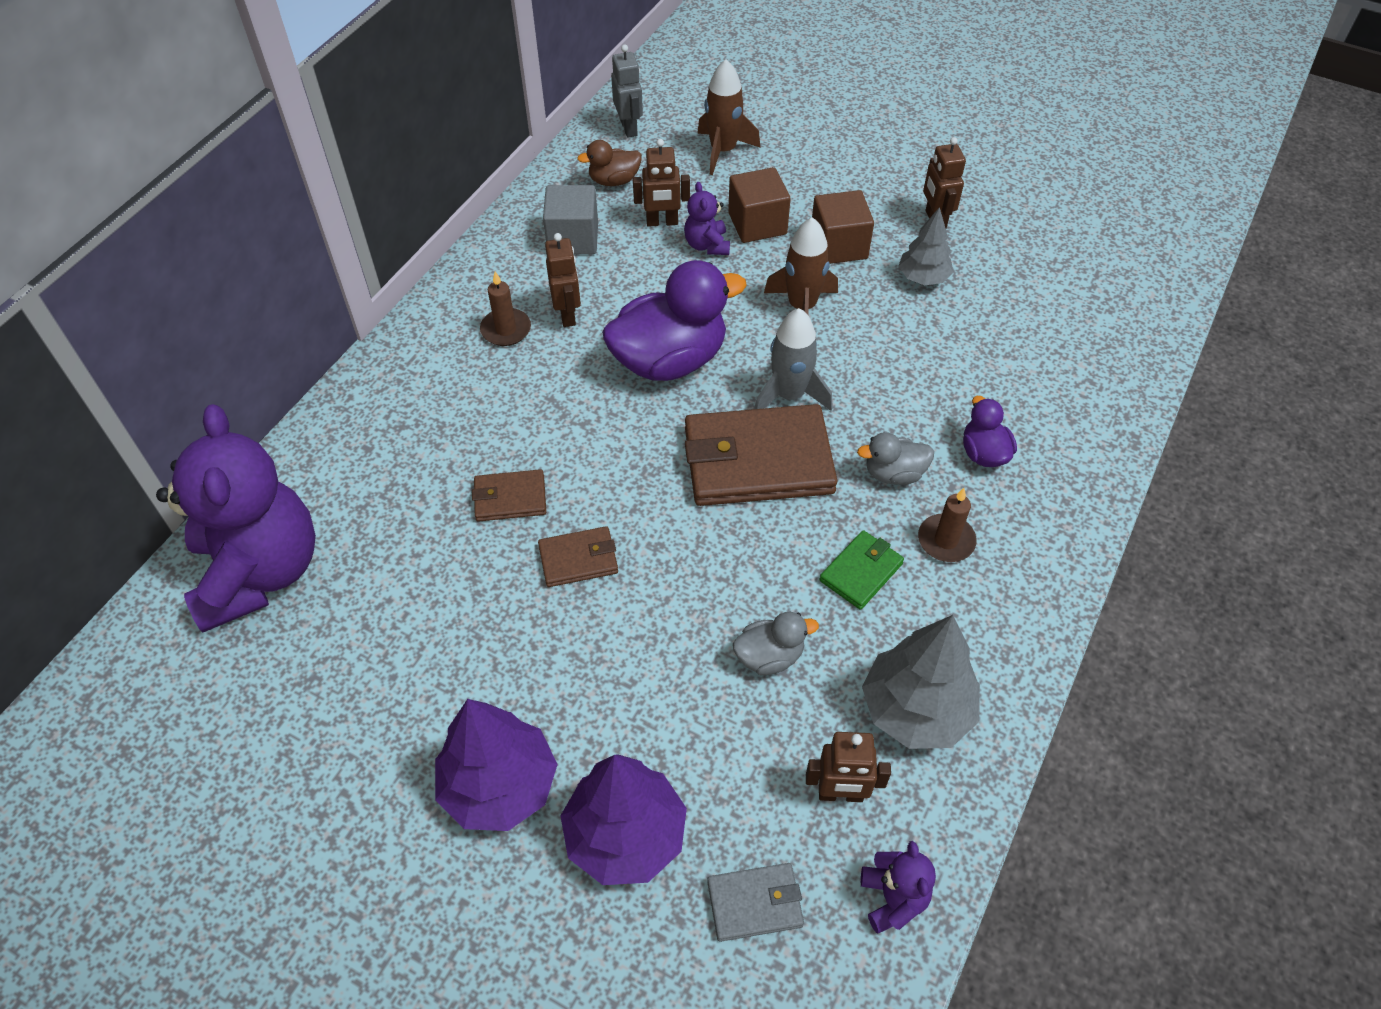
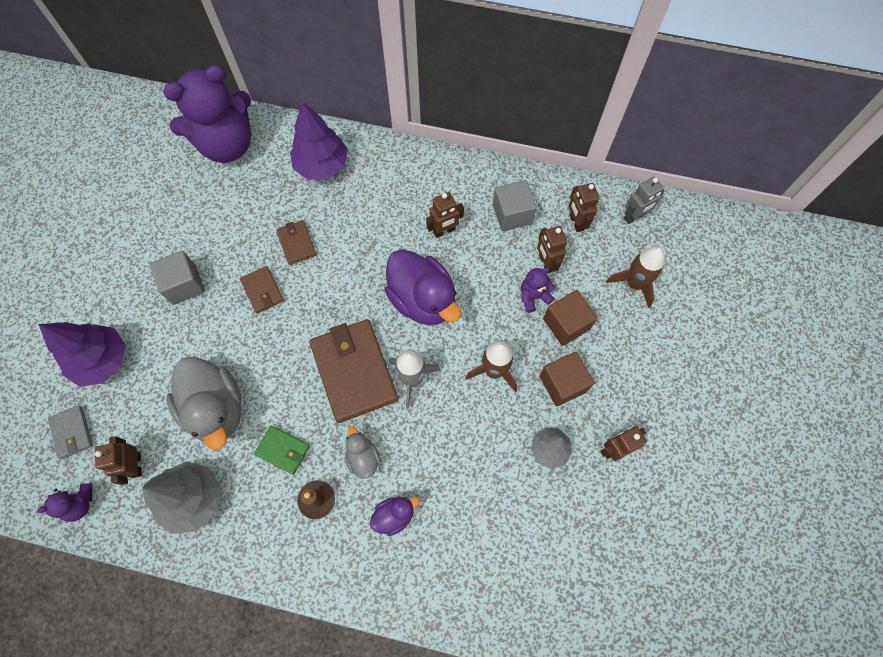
camera: 75 degrees right, 15 degrees up
(500, 786) = (123, 294): purple tree -> purple tree (322, 165)
(506, 329) = (421, 201): brown candle -> none
(521, 677) = (184, 285): none -> grey cube
(614, 181) = (576, 222): brown duck -> brown robot
(769, 656) = (216, 409): grey duck -> grey duck, size x2.04

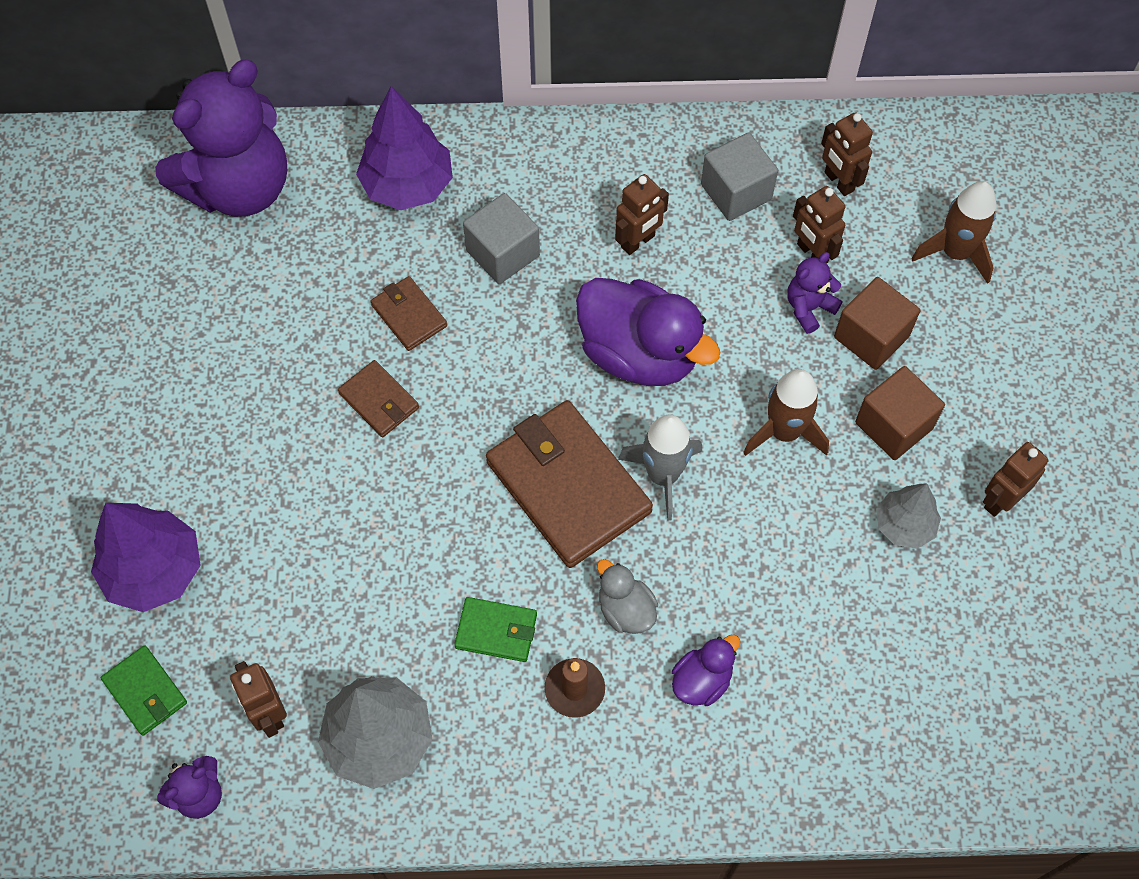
camera: 15 degrees left, 5 degrees down
(72, 432) = (145, 692): grey wallet -> green wallet
(184, 285) = (247, 422): grey cube -> grey cube (502, 253)
(216, 409) = (367, 597): grey duck -> none
(634, 217) = (924, 153): grey robot -> none

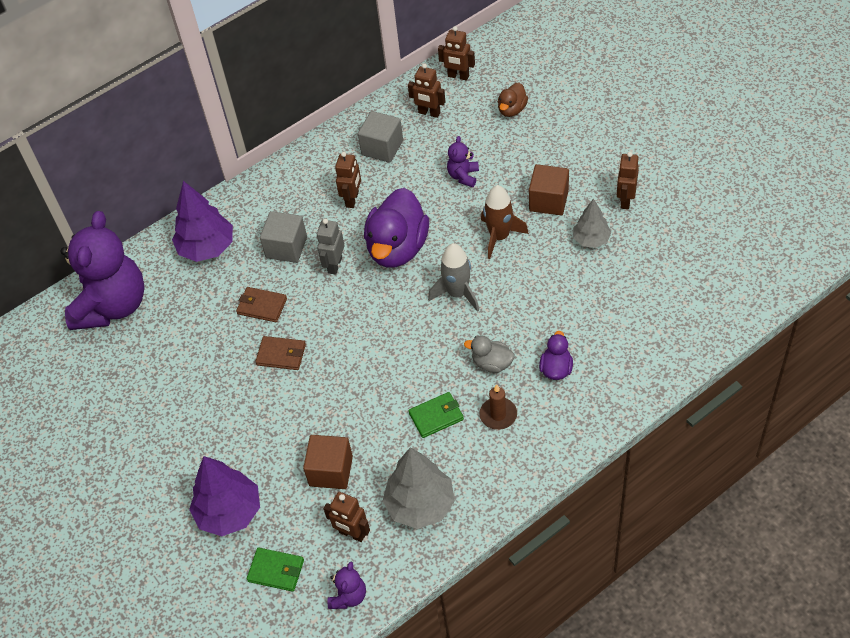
camera: 30 degrees left, 10 degrees down
(542, 321) = (334, 265): none -> grey robot
(568, 487) = (414, 329): brown wallet -> none
(639, 354) = (397, 248): purple duck -> purple duck turned 105 degrees clockwise
(812, 253) = (443, 151): brown robot -> brown robot (458, 76)
(871, 337) = (504, 170): brown cube -> brown cube (331, 471)
(955, 253) = (512, 109): brown rocket -> brown duck

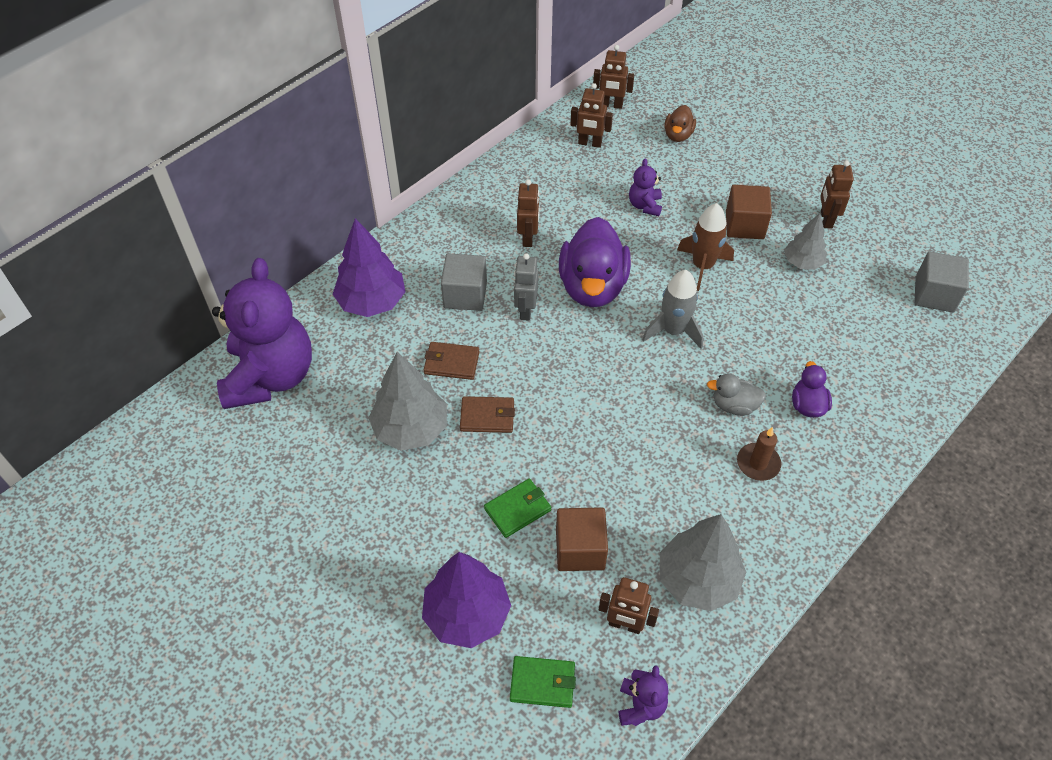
camera: 15 degrees left, 0 degrees up
(216, 359) = (410, 429): none -> grey tree
(382, 148) = (547, 181): grey cube -> grey cube (934, 294)
(436, 416) = (687, 472): green wallet -> green wallet (517, 509)

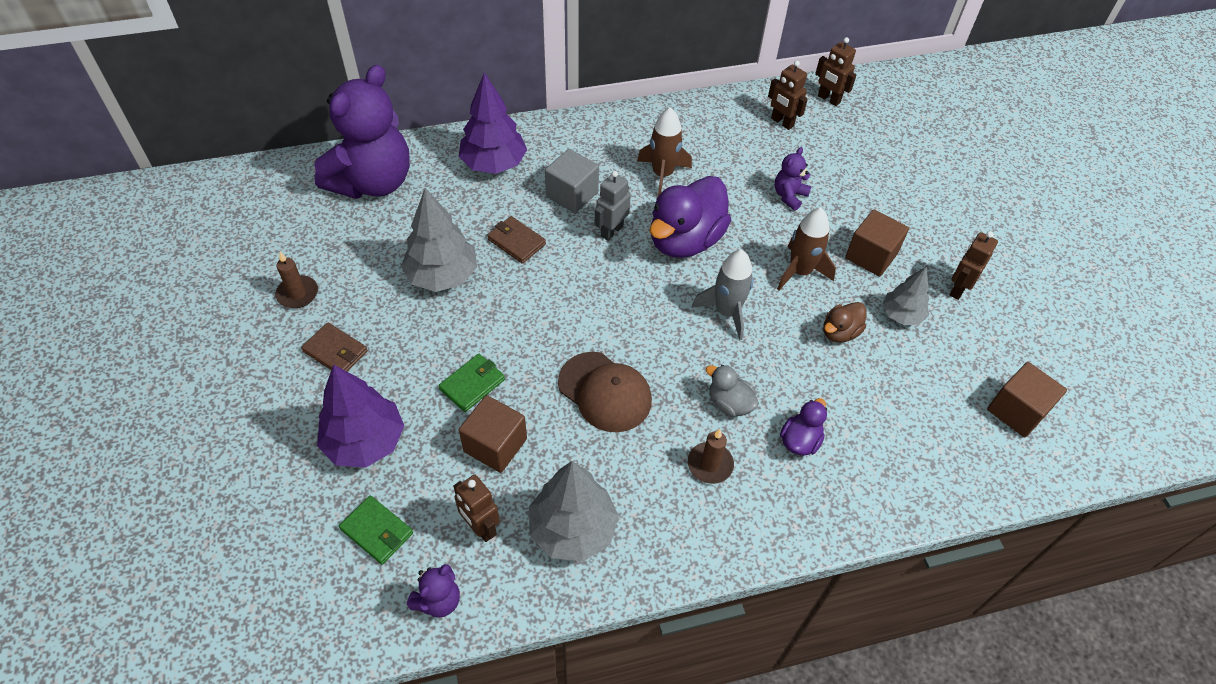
camera: 30 degrees right, 0 degrees up
(288, 519) = (297, 294): none -> brown candle
(487, 416) = (509, 298): brown wallet -> brown wallet (335, 351)
(517, 509) = (472, 384): green wallet -> green wallet turned 45 degrees counterclockwise
(528, 238) = (662, 174): brown robot -> brown rocket
(631, 452) = (605, 392): none -> brown cap
(678, 135) = (871, 151): brown duck -> brown duck (840, 332)
(934, 294) = (1017, 411): grey cube -> brown cube

